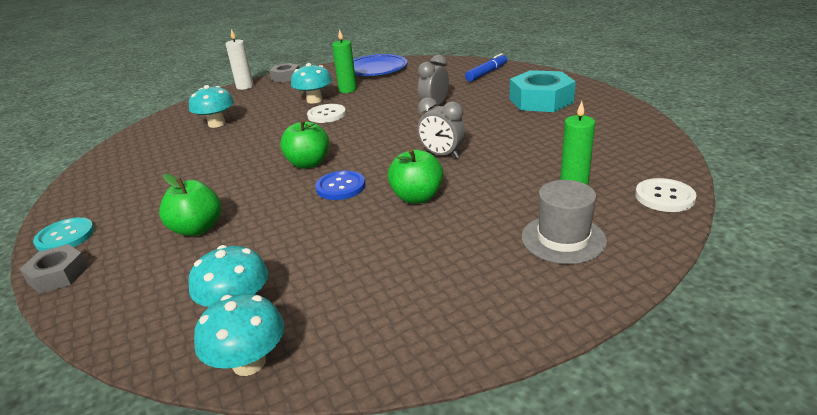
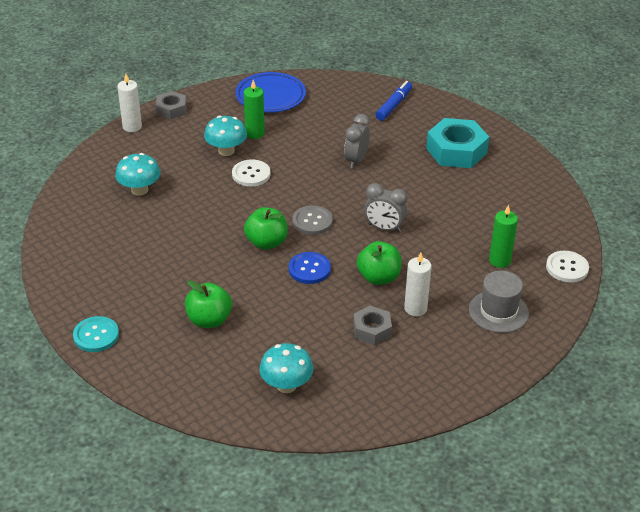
camera: 15 degrees left, 10 degrees up
(58, 275) = (123, 371): grey nut -> grey nut (372, 329)
(249, 363) = (317, 422): turquoise mushroom -> none
(366, 148) = (312, 221): none -> grey button
(450, 230) = (415, 308): none -> white candle

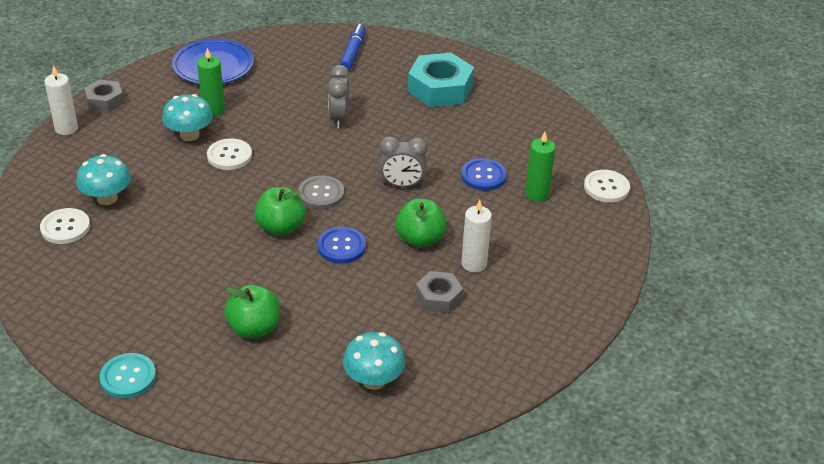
camera: 20 degrees left, 0 degrees up
(98, 207) = (65, 227): none -> white button
(459, 235) = (483, 176): none -> blue button
(498, 311) = (560, 248): grey hat -> none

